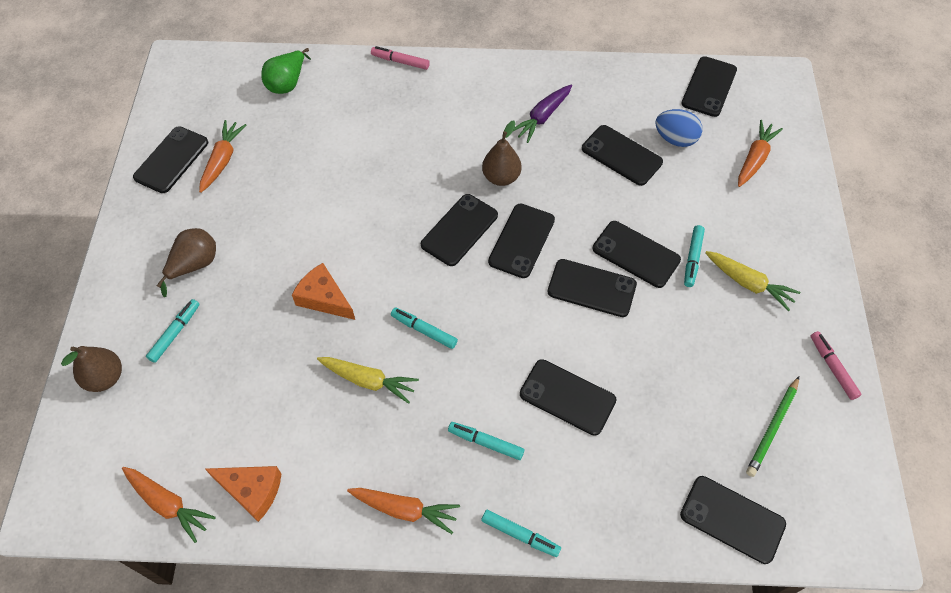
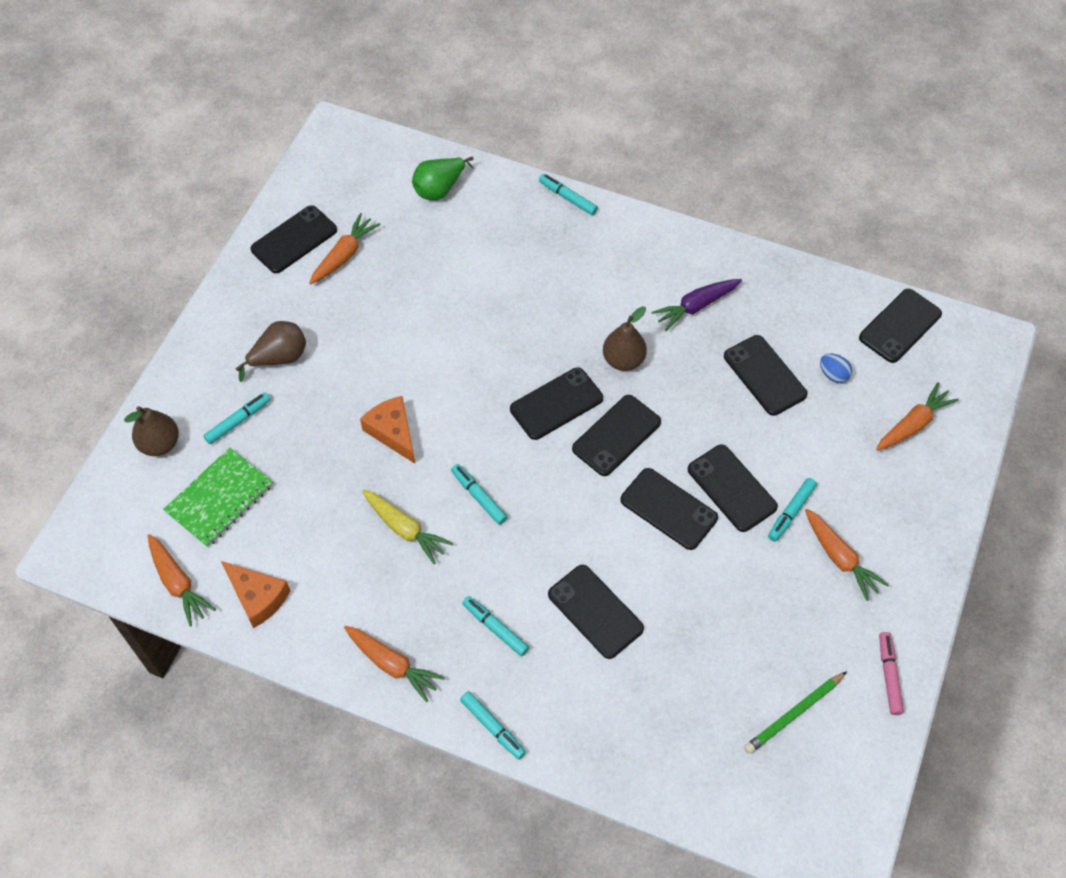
camera: 20 degrees right, 0 degrees up
(182, 410) = (219, 498): none -> green notebook
(400, 61) = (568, 198): pink marker -> turquoise marker
(675, 139) = (833, 375): blue egg -> blue egg, size x0.64
(732, 519) = (709, 787): black phone -> none
(749, 283) = (840, 558): yellow carrot -> orange carrot

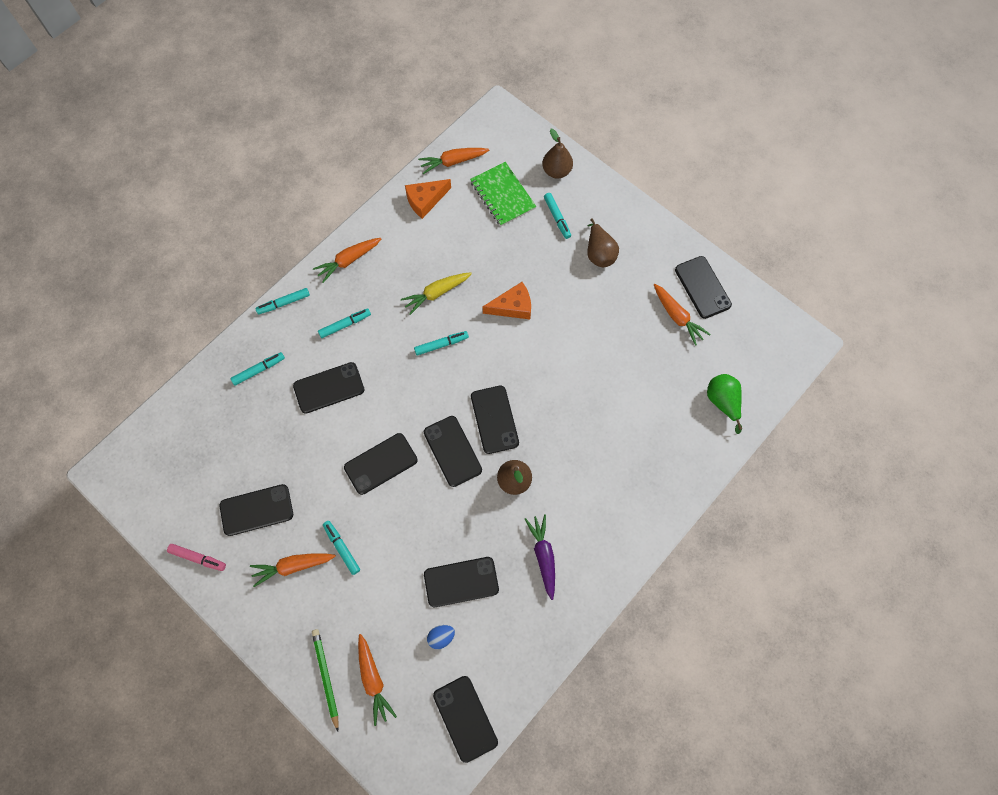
camera: 110 degrees right, 10 degrees up
(568, 198) = (684, 497): turquoise marker -> turquoise marker (259, 370)
(732, 488) = (378, 514): black phone -> black phone (256, 510)
(794, 714) = (204, 483): green pencil -> green pencil (326, 677)

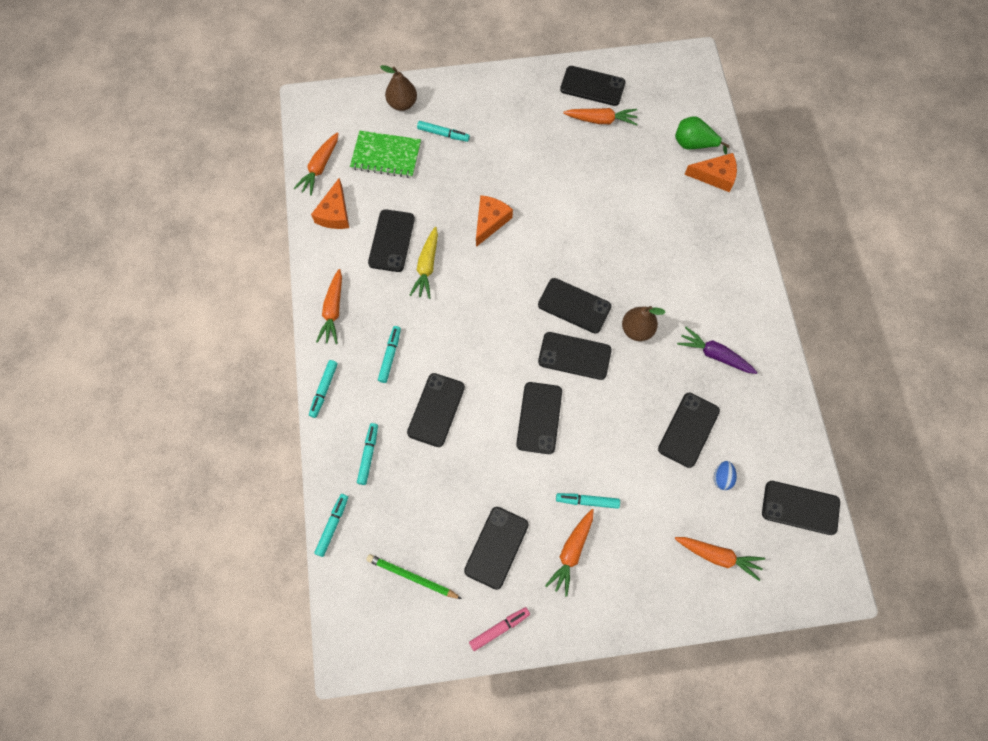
camera: 50 degrees left, 0 degrees up
(326, 677) = (687, 593): green pencil -> green pencil (412, 577)
(436, 254) = (391, 241): none -> black phone
(441, 344) = (475, 296): turquoise marker -> turquoise marker (332, 526)
(599, 253) = (501, 129): brown pear -> none
(708, 440) = (715, 176): none -> orange cheese

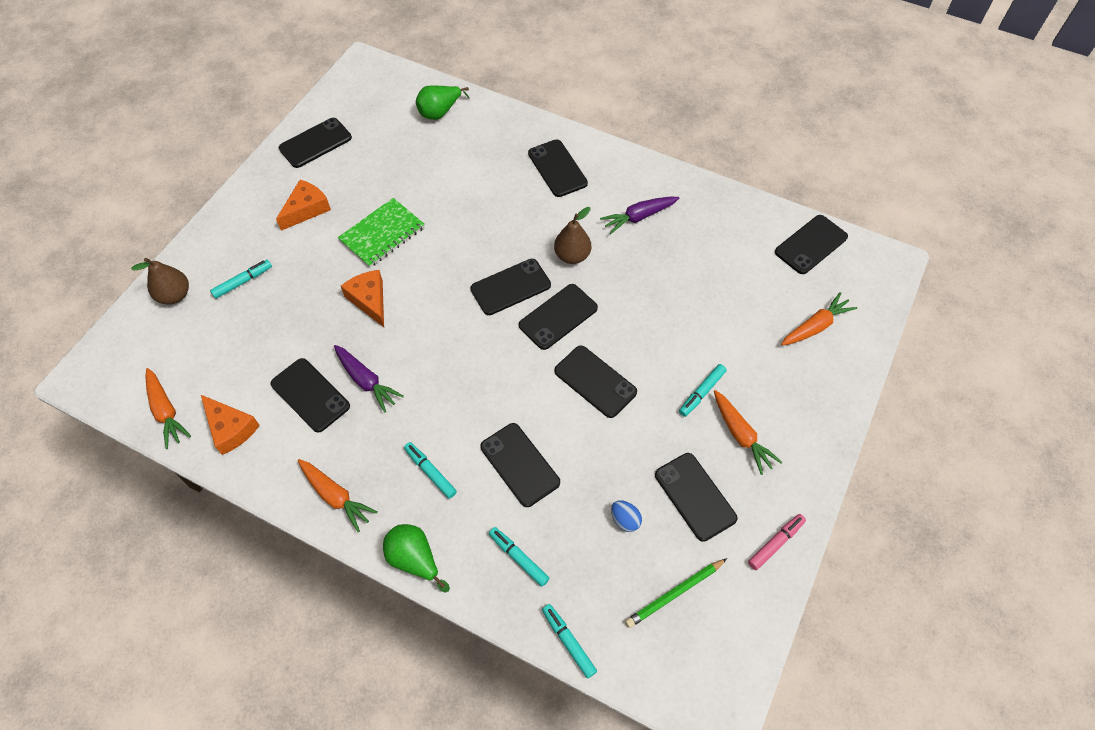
camera: 55 degrees left, 10 degrees down
(324, 390) = (414, 559): turquoise marker -> green pear
(386, 156) = (215, 343): green notebook -> green notebook (382, 234)
(427, 267) = (366, 381): yellow carrot -> purple carrot
(499, 629) = (775, 543): pink marker -> pink marker turned 45 degrees clockwise
(601, 120) = (354, 157): orange carrot -> none
(688, 430) = (691, 276): black phone -> black phone (557, 168)
(715, 176) = (482, 117): orange cheese -> orange cheese (306, 209)
(722, 478) = (749, 280): blue egg -> blue egg (625, 520)

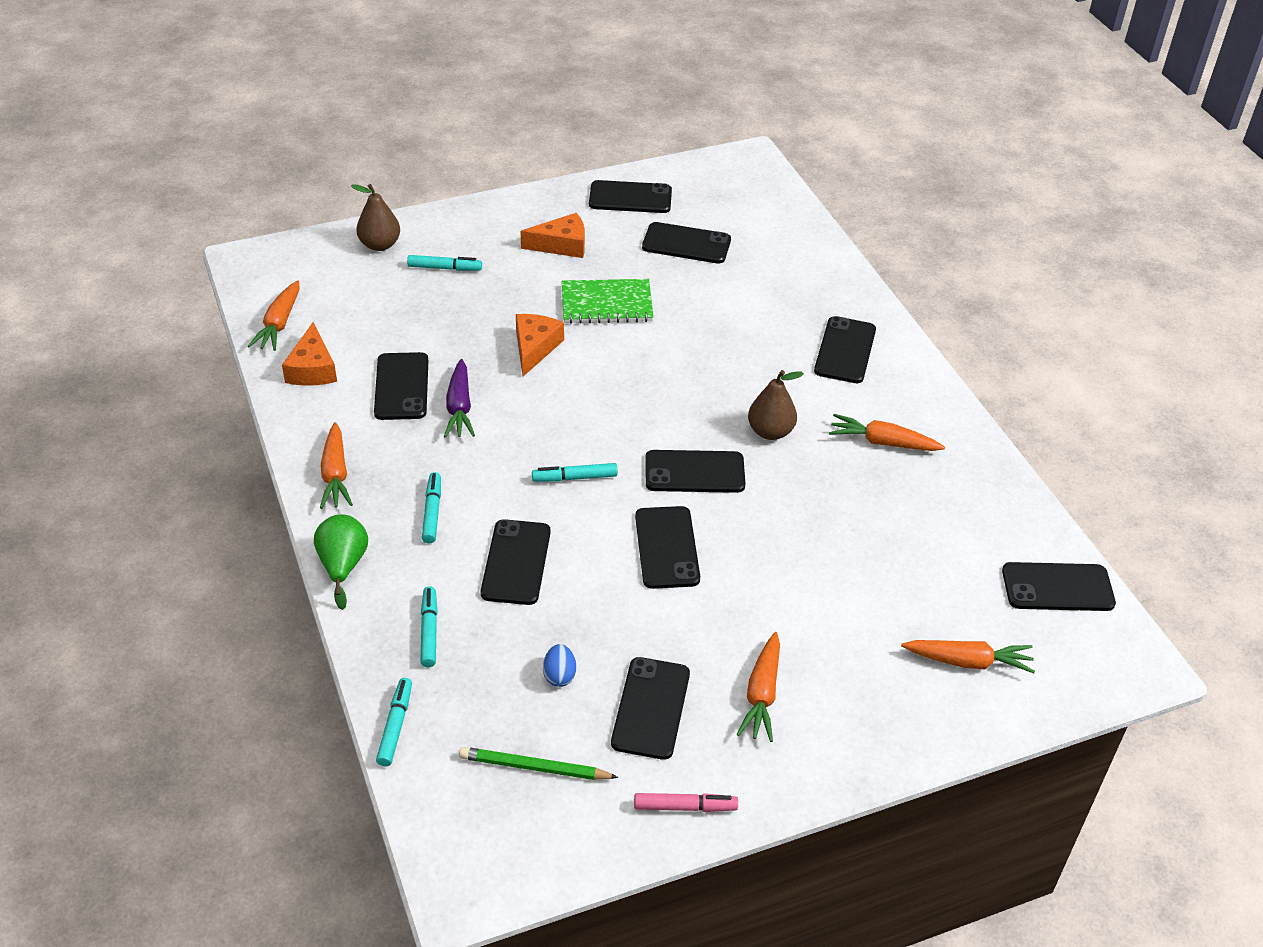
camera: 40 degrees right, 15 degrees down
(440, 112) = (779, 237): green pear -> none
(511, 287) = (677, 419): black phone -> black phone (686, 244)
(638, 217) = (882, 442): purple carrot -> orange carrot
(701, 392) = (765, 630): turquoise marker -> turquoise marker (575, 478)

